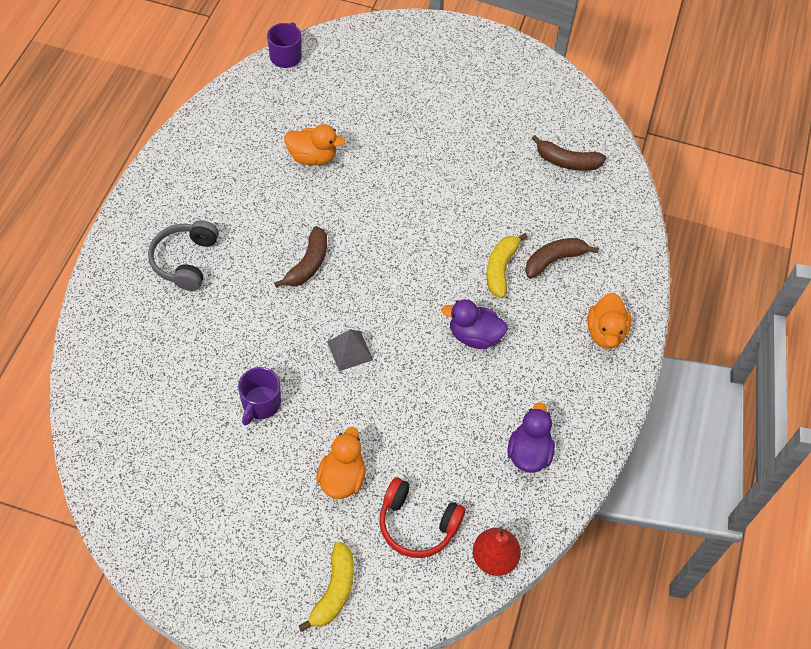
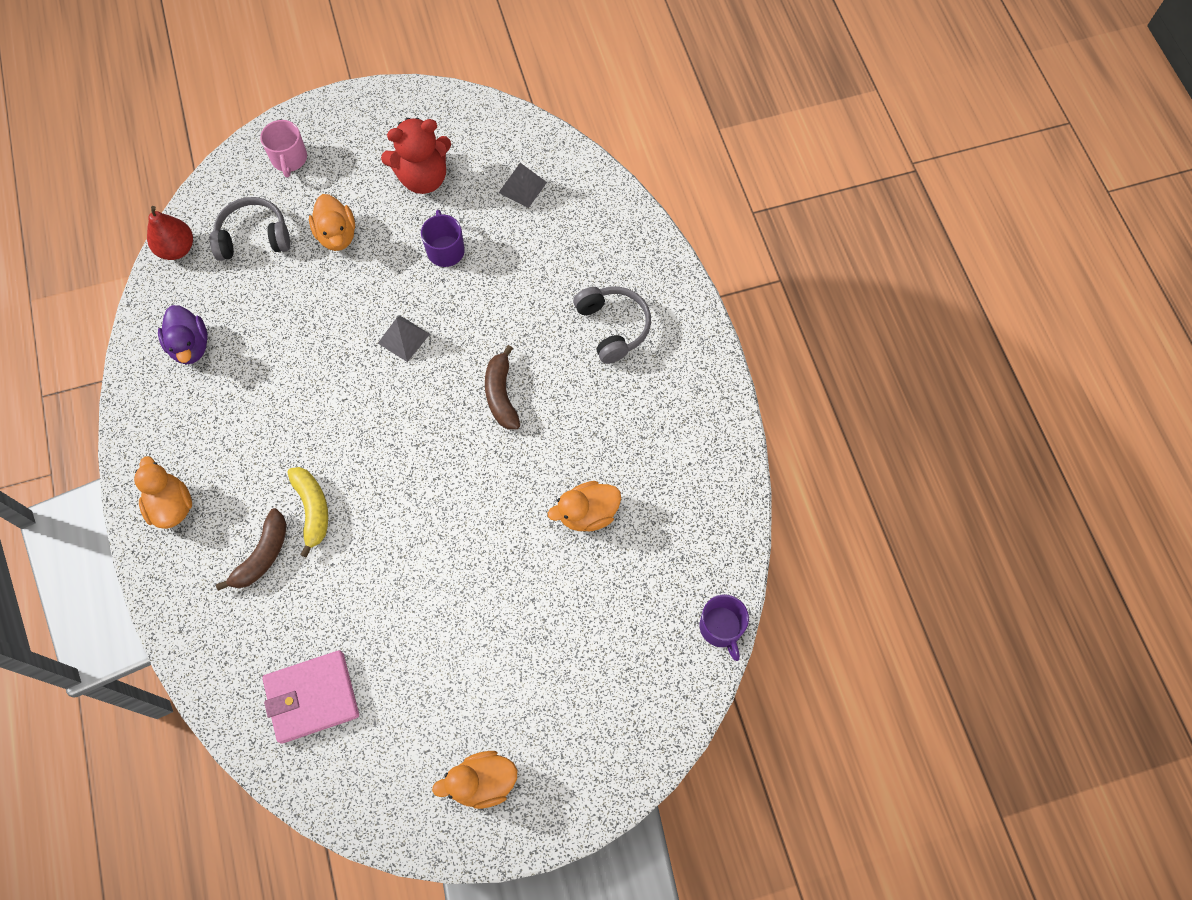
camera: 150 degrees right, 10 degrees up
(150, 419) = (522, 187): none -> grey pyramid
(226, 486) = (423, 178): none -> red teddy bear
(334, 591) = (289, 159): yellow banana -> pink mug
(417, 524) = (254, 237): red headphones -> grey headphones
(474, 336) = (299, 422): purple duck -> none
(488, 67) = (482, 782): none -> orange duck
(567, 162) = (312, 697): brown banana -> pink wallet

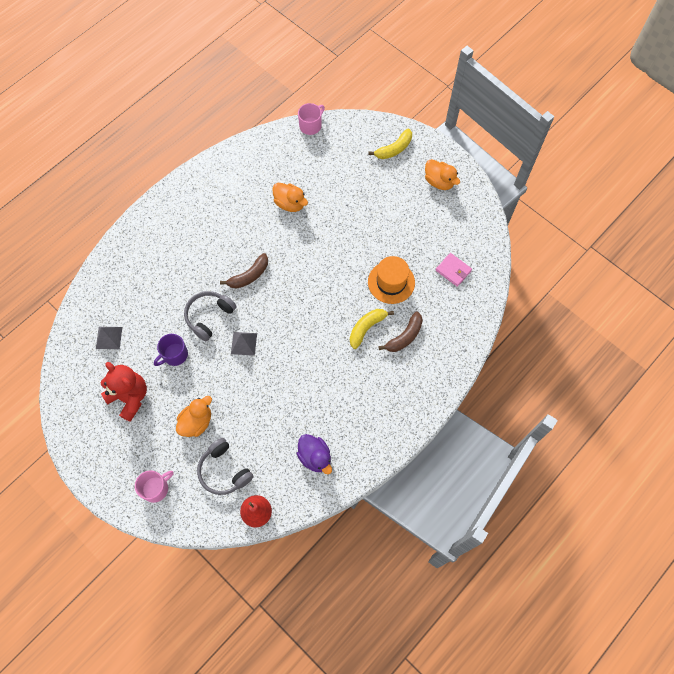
camera: 120 degrees left, 0 degrees up
(171, 505) = (409, 400): orange duck -> none
(190, 346) = (315, 457): purple duck -> purple duck turned 105 degrees clockwise
(262, 555) = (404, 336): brown banana -> brown banana turned 135 degrees clockwise
(312, 697) = (453, 270): pink wallet -> pink wallet, size x0.64
(358, 588) = (391, 282): none -> orange hat
(593, 743) = (394, 149): none -> yellow banana
(613, 327) = (178, 244): grey headphones -> grey headphones (209, 317)
(721, 628) = (311, 125): purple mug -> pink mug

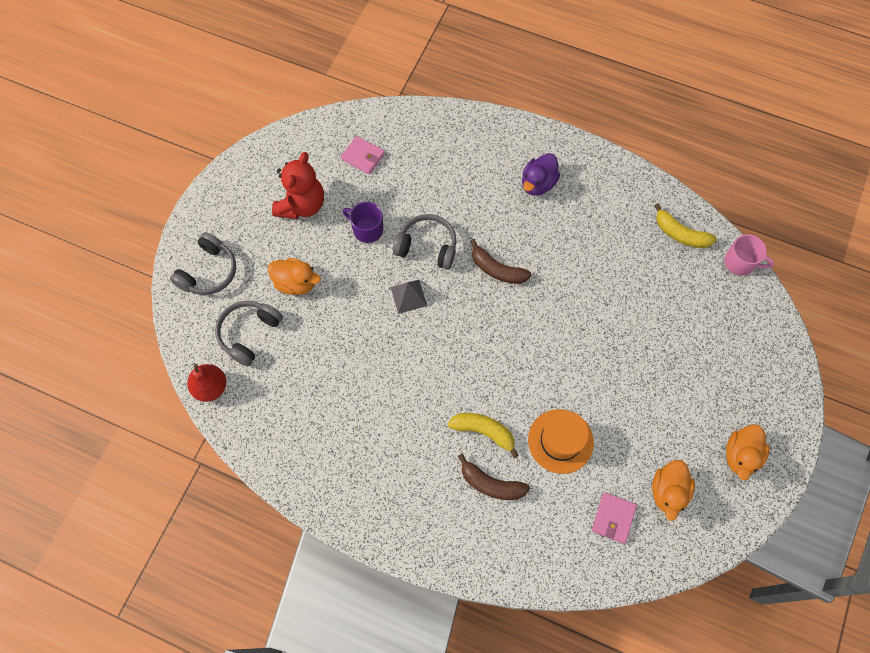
camera: 70 degrees right, 0 degrees up
(109, 337) = (363, 156): grey pyramid -> pink wallet
(156, 488) = (209, 272): pink mug -> grey headphones
(290, 204) = (615, 279): orange duck -> orange duck (668, 492)
(315, 457) = (296, 428): purple duck -> purple duck (538, 184)
(394, 149) = (760, 378): yellow banana -> yellow banana (680, 234)

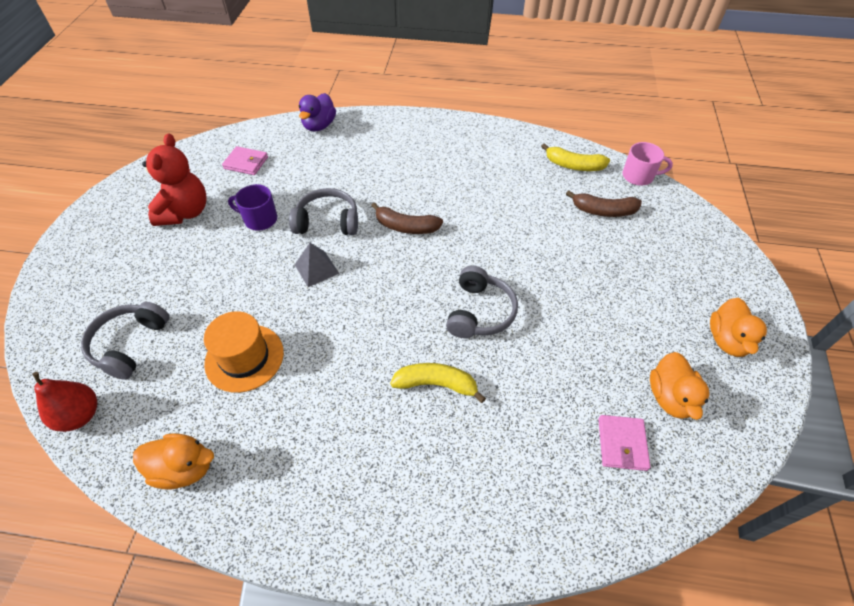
camera: 15 degrees left, 15 degrees down
(209, 272) = (78, 292): grey headphones -> grey headphones (479, 312)
(296, 283) = (184, 282): orange duck -> orange duck (184, 468)
(491, 484) = (462, 442): brown banana -> brown banana (603, 211)
(538, 184) = (425, 153): purple duck -> purple duck (319, 126)
(560, 441) = (528, 373): orange hat -> orange hat (244, 358)

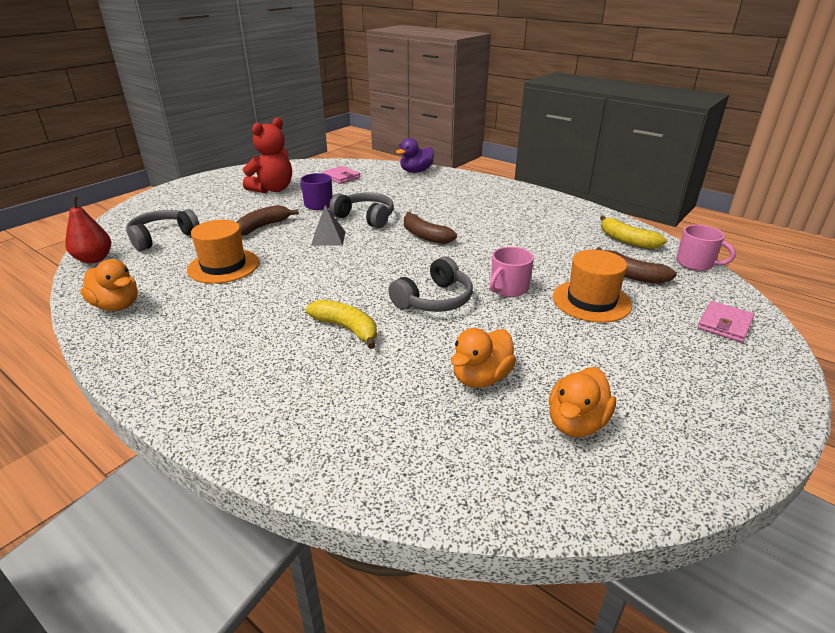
camera: 30 degrees right, 20 degrees down
(231, 279) = (263, 227): none -> brown banana
(527, 270) = (508, 288): none -> pink mug
(596, 257) = (591, 301): none -> orange hat
(622, 444) = (483, 435): pink wallet -> pink wallet (724, 324)
(727, 340) = (696, 407): orange duck -> orange duck (481, 378)

